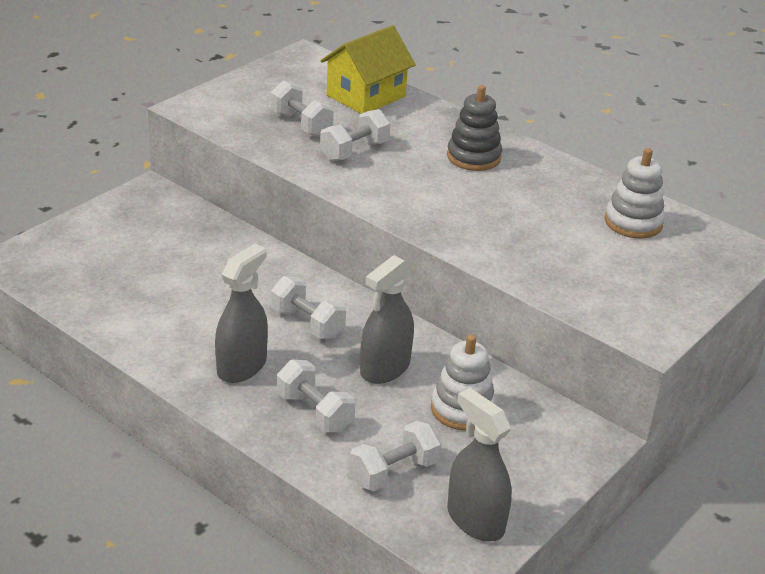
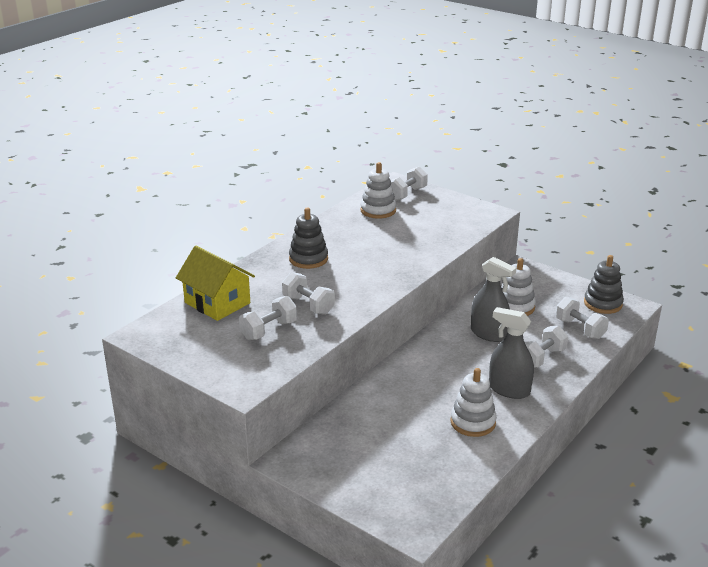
camera: 90 degrees left, 5 degrees down
(179, 324) = (473, 422): none -> white stacking toy
(307, 323) = (452, 365): white dumbbell -> white dumbbell (406, 194)
(475, 520) = (603, 303): grey spray bottle -> grey stacking toy

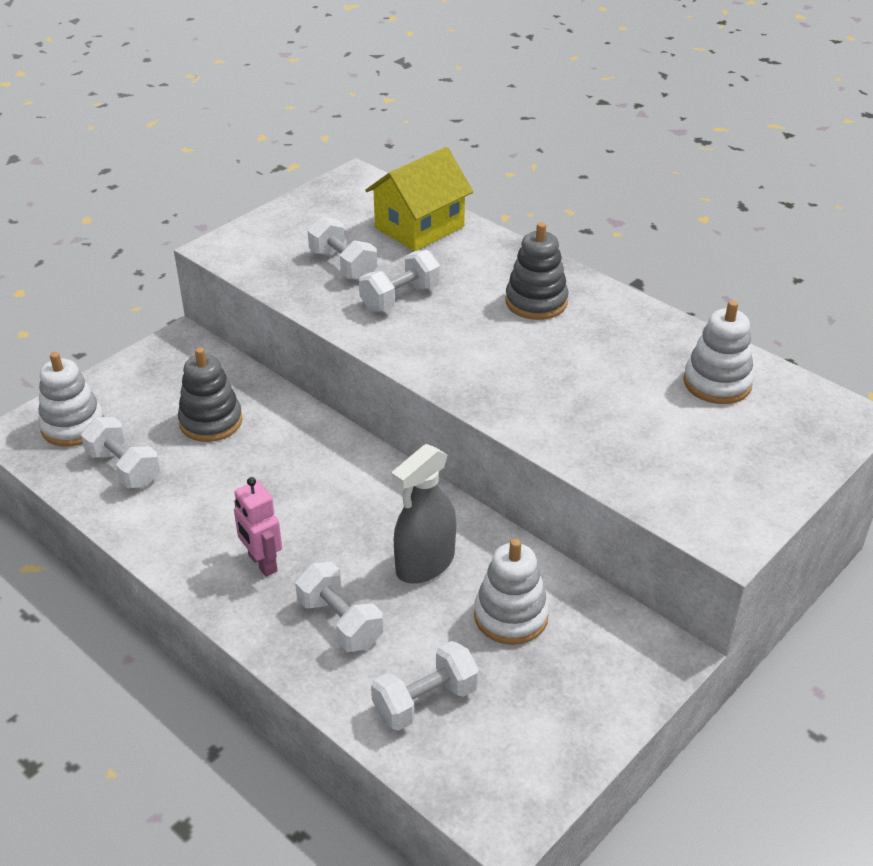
camera: 95 degrees right, 10 degrees up
(406, 194) = (795, 424): white dumbbell -> white dumbbell (124, 468)
(473, 422) = (196, 510): white stacking toy -> white stacking toy (73, 426)
(509, 390) = (262, 563): grey spray bottle -> pink robot
(603, 303) = (516, 765): grey stacking toy -> grey stacking toy (211, 421)

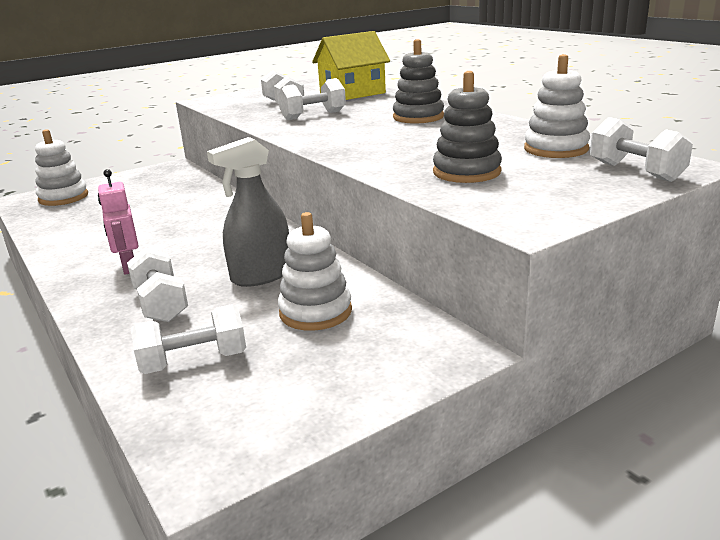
camera: 15 degrees right, 15 degrees down
(124, 468) = (77, 216): white dumbbell -> white dumbbell (635, 172)
(211, 421) = (158, 199): grey stacking toy -> grey stacking toy (466, 172)

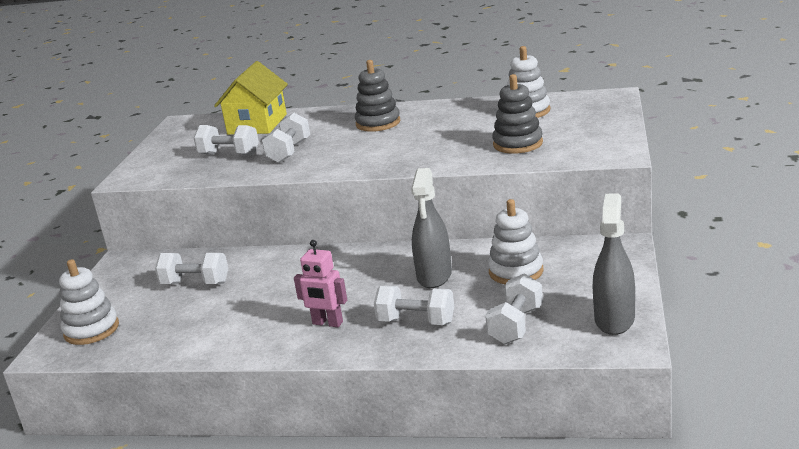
camera: 45 degrees left, 0 degrees up
(261, 425) = (614, 320): none -> grey spray bottle
(635, 172) = (598, 108): white dumbbell -> white dumbbell (195, 283)

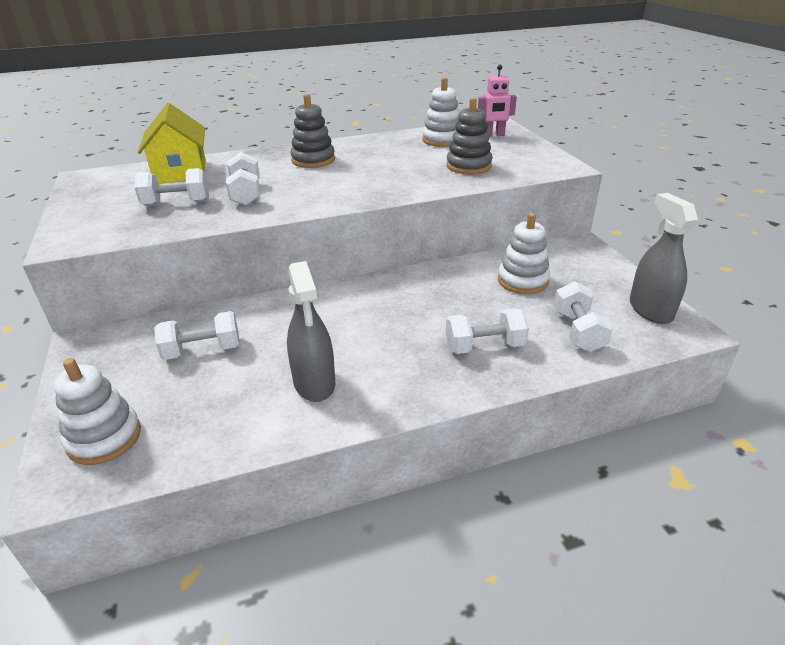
camera: 30 degrees left, 10 degrees up
(327, 323) = (396, 366): pink robot -> pink robot (493, 135)
(434, 276) = (454, 297): grey spray bottle -> grey spray bottle (314, 383)

